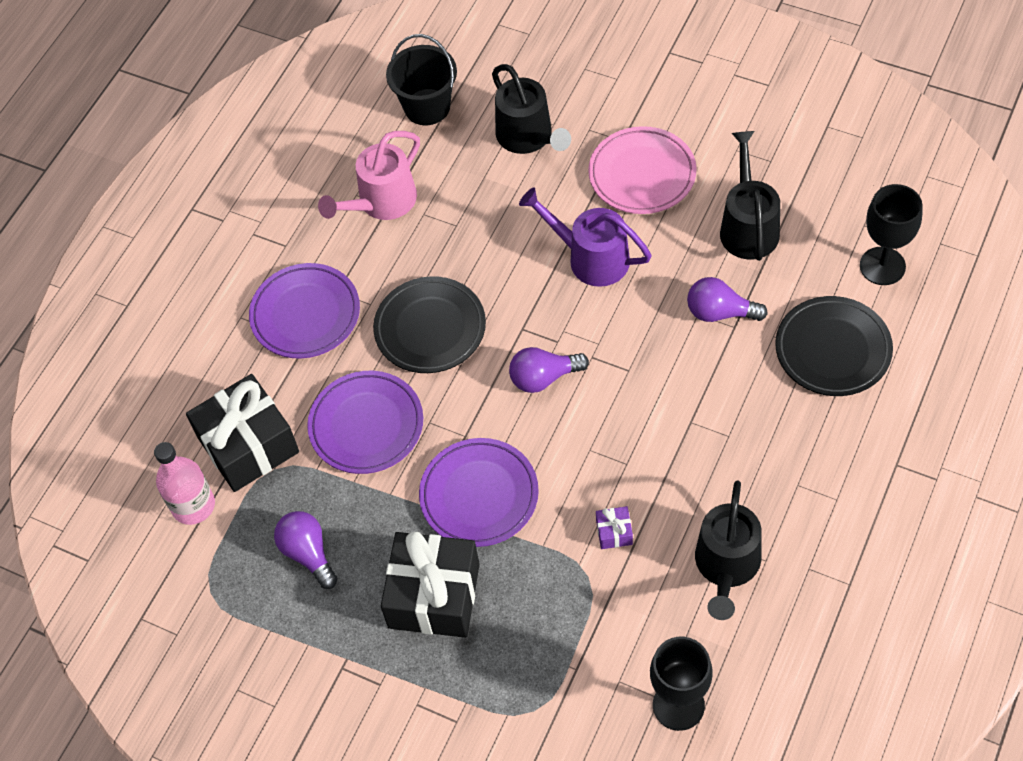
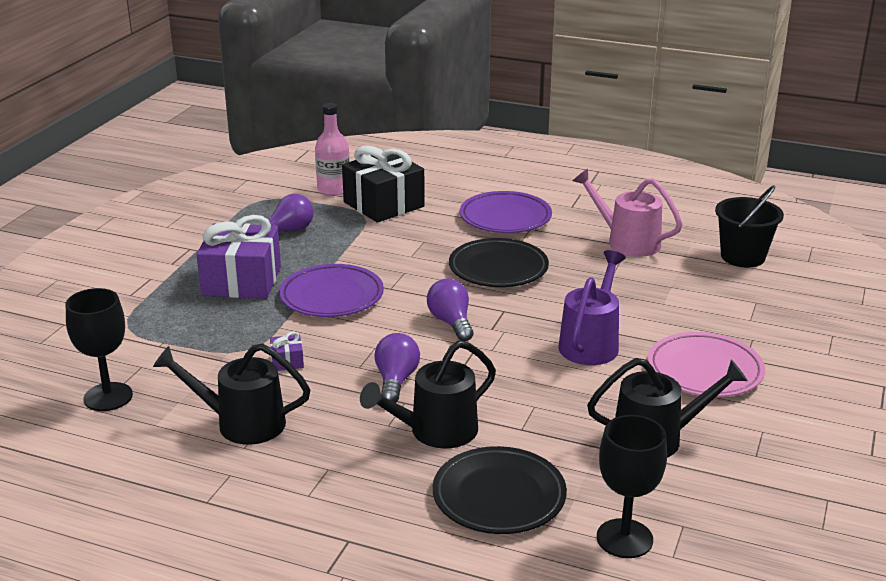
camera: 80 degrees right, 30 degrees down
(366, 425) = (401, 247): purple plate -> none
(434, 596) = (242, 281): black gift -> purple gift
(528, 137) = (727, 307): black watering can -> black watering can (435, 432)
(720, 312) = (538, 419): purple light bulb -> purple light bulb (396, 381)

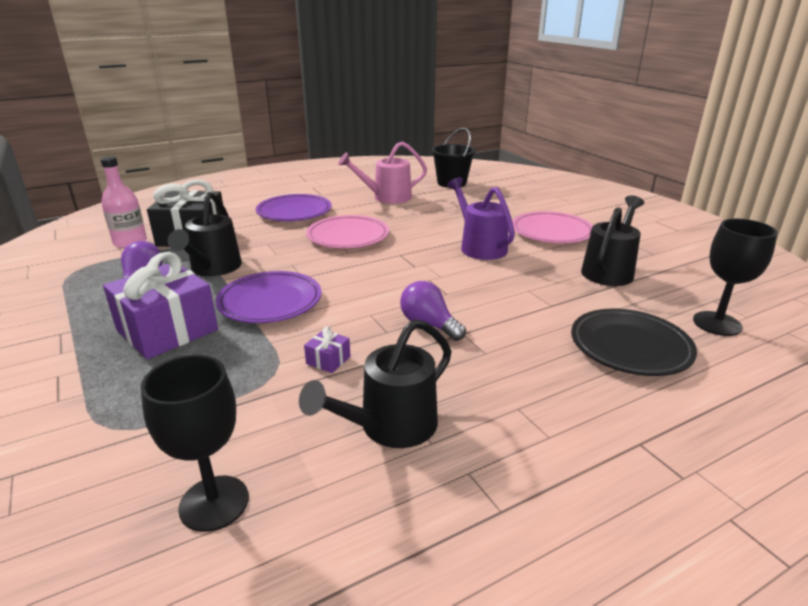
camera: 50 degrees left, 0 degrees up
(435, 432) = (519, 337): black watering can -> black watering can (213, 269)
(451, 322) = (385, 275): purple light bulb -> none
(498, 268) = (348, 236): black plate -> pink plate

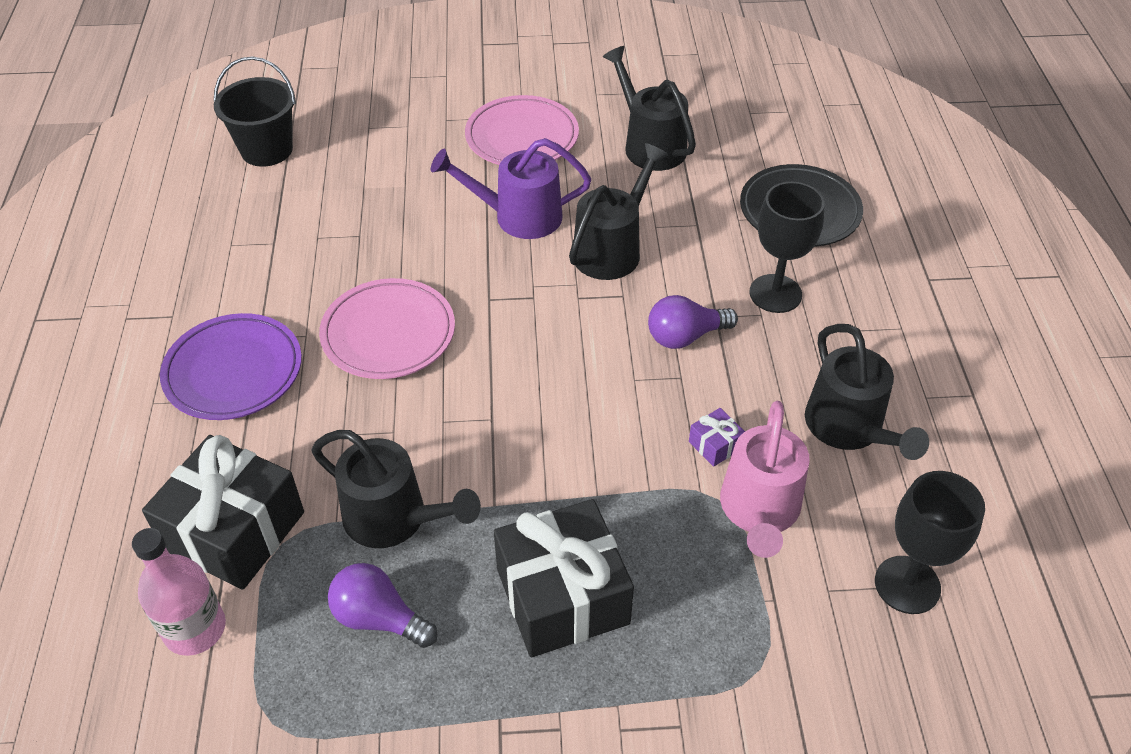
camera: 65 degrees left, 20 degrees up
(167, 330) = (562, 596): purple gift -> black gift
(270, 302) = (546, 470): purple plate -> none
(386, 197) = (264, 242): pink watering can -> pink watering can (759, 511)
(487, 280) = (612, 249): none -> black watering can
(717, 323) = (790, 136): black goblet -> black goblet (775, 293)

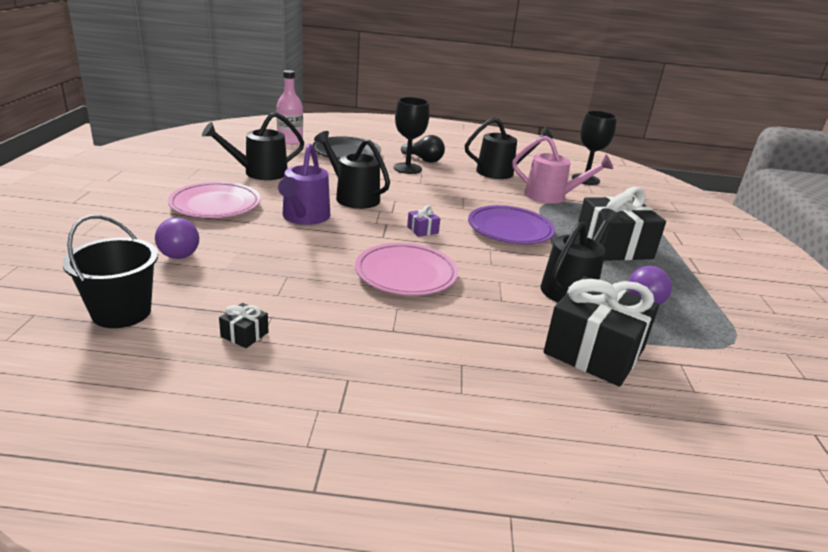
camera: 85 degrees left, 20 degrees down
(195, 629) = (682, 372): pink bottle -> pink bottle (290, 141)
(233, 371) = (431, 345): purple plate -> purple plate (510, 229)
(239, 232) = (244, 334): none -> black gift
(685, 336) = (433, 191): purple light bulb -> purple light bulb (180, 251)
(715, 445) = (511, 198): purple gift -> purple gift (422, 230)
(837, 310) = (424, 160): none -> black light bulb

